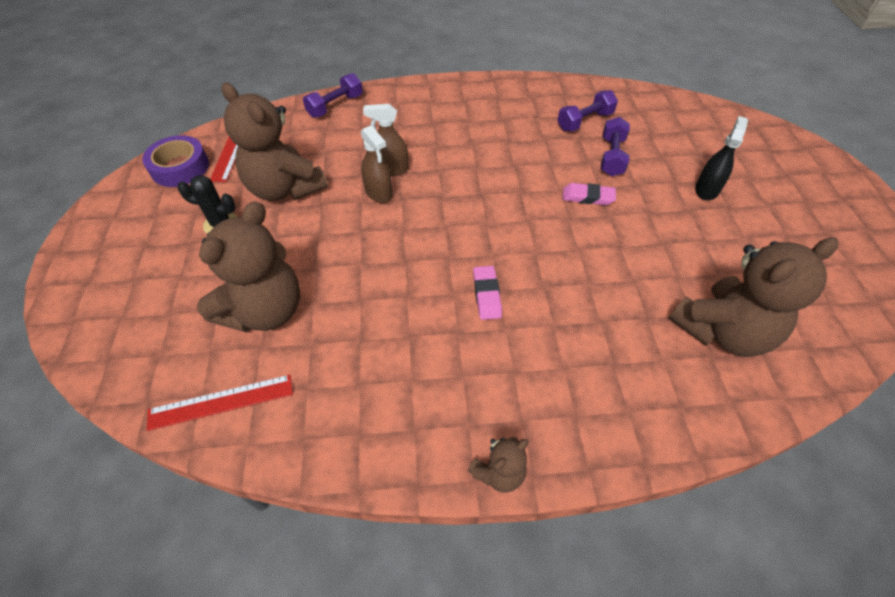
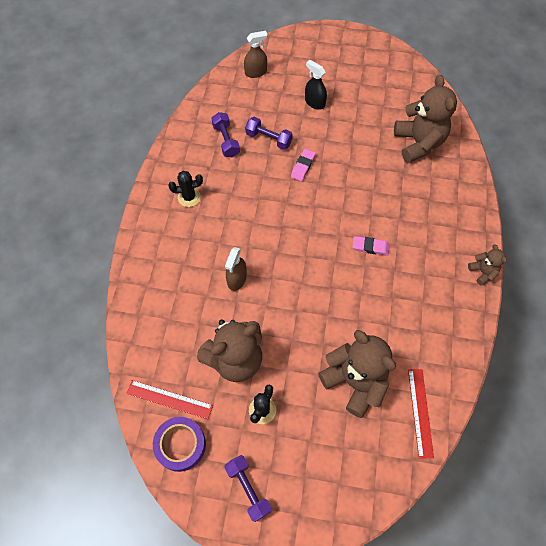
camera: 75 degrees left, 10 degrees up
(335, 106) = (139, 307): purple dumbbell -> purple dumbbell (248, 489)
(378, 193) = (260, 292): brown spray bottle -> brown spray bottle (256, 72)
(487, 110) = (189, 197): none -> black cactus

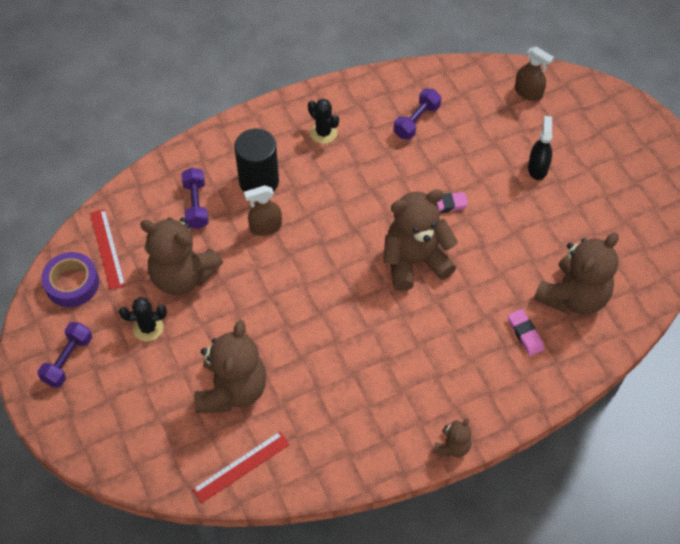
camera: 55 degrees right, 5 degrees down
(195, 260) = (259, 181): none -> black cylinder
(268, 139) = (451, 155): purple dumbbell -> purple dumbbell (196, 205)
(332, 208) = (415, 261): none -> brown teddy bear
(370, 247) = (395, 322): pink eraser -> pink eraser (525, 334)

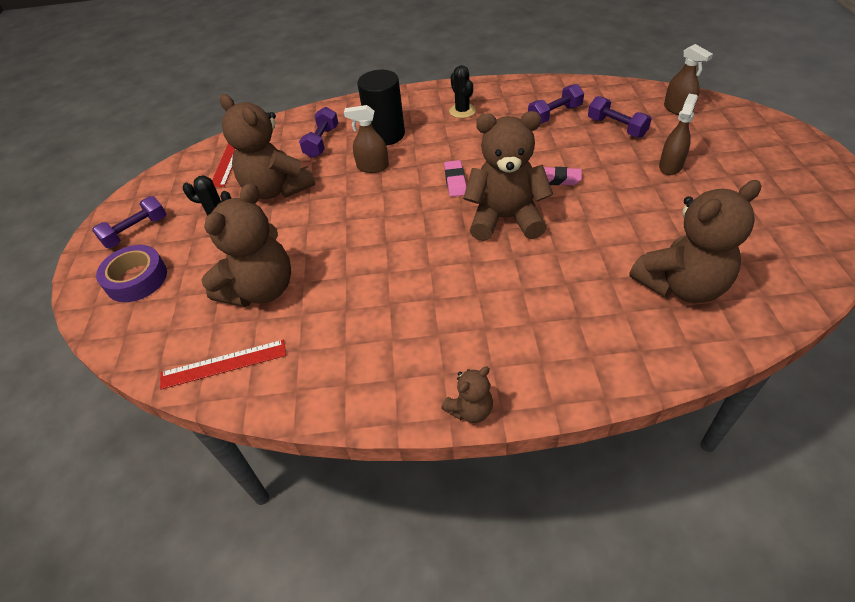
camera: 25 degrees right, 10 degrees down
(72, 283) = (183, 177): purple tape -> purple tape (136, 279)
(479, 128) = (616, 127): none -> purple dumbbell
(525, 334) = (608, 310): pink eraser -> pink eraser (455, 181)
(537, 168) = (670, 166): black spray bottle -> brown spray bottle

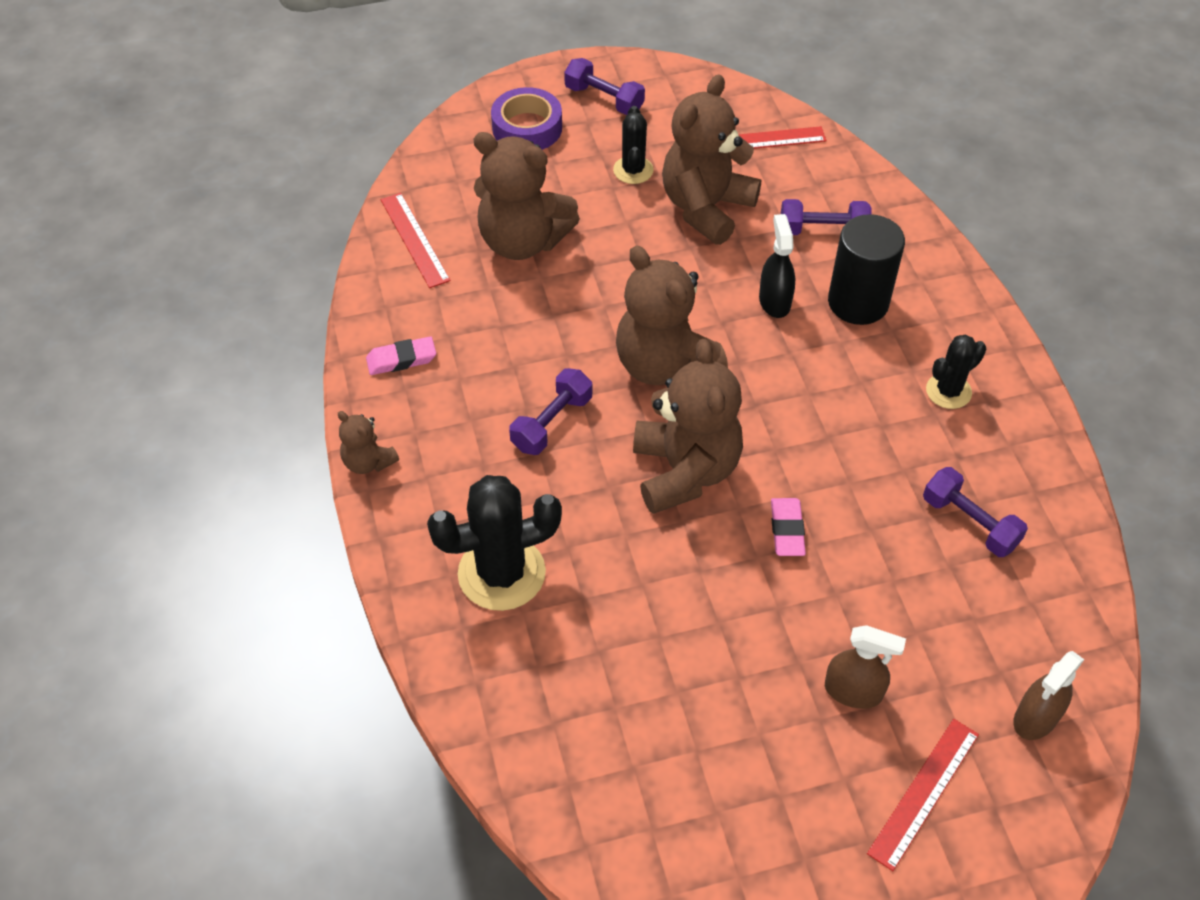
camera: 75 degrees right, 5 degrees up
(372, 167) = (774, 301): brown spray bottle -> black spray bottle
(455, 181) = (759, 403): pink eraser -> pink eraser (401, 359)
(589, 322) = (501, 573): none -> black cactus
(616, 127) = (951, 615): purple dumbbell -> purple dumbbell (552, 423)
(681, 285) = (577, 682): brown teddy bear -> brown teddy bear (664, 365)
(731, 149) = (924, 793): none -> red ruler

